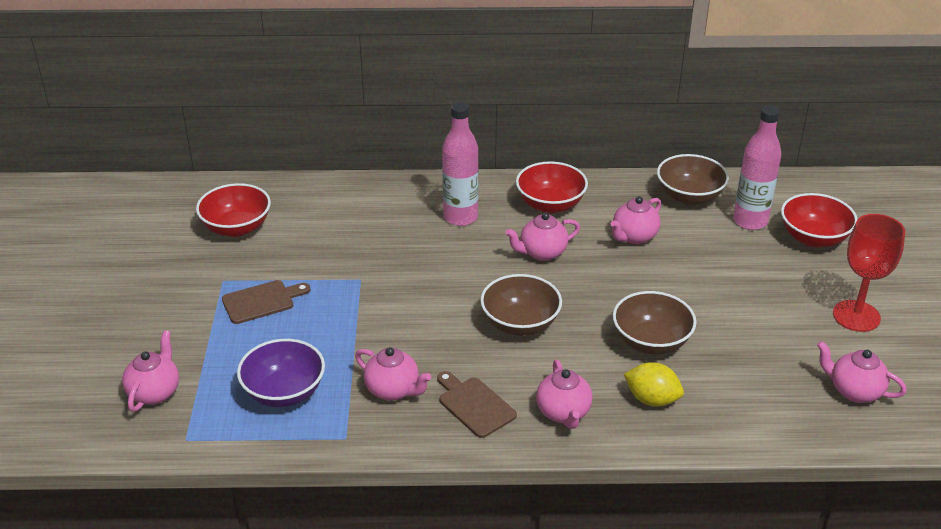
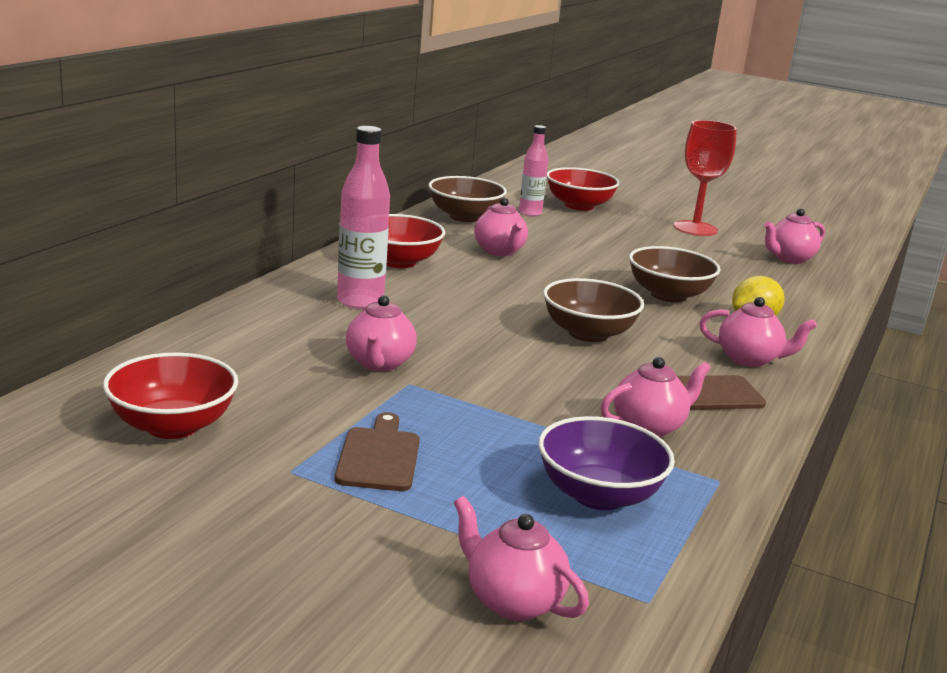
camera: 65 degrees left, 15 degrees down
(542, 253) = (477, 289): pink teapot -> pink teapot (379, 363)
(750, 221) = (530, 213): pink bottle -> pink bottle, size x0.65

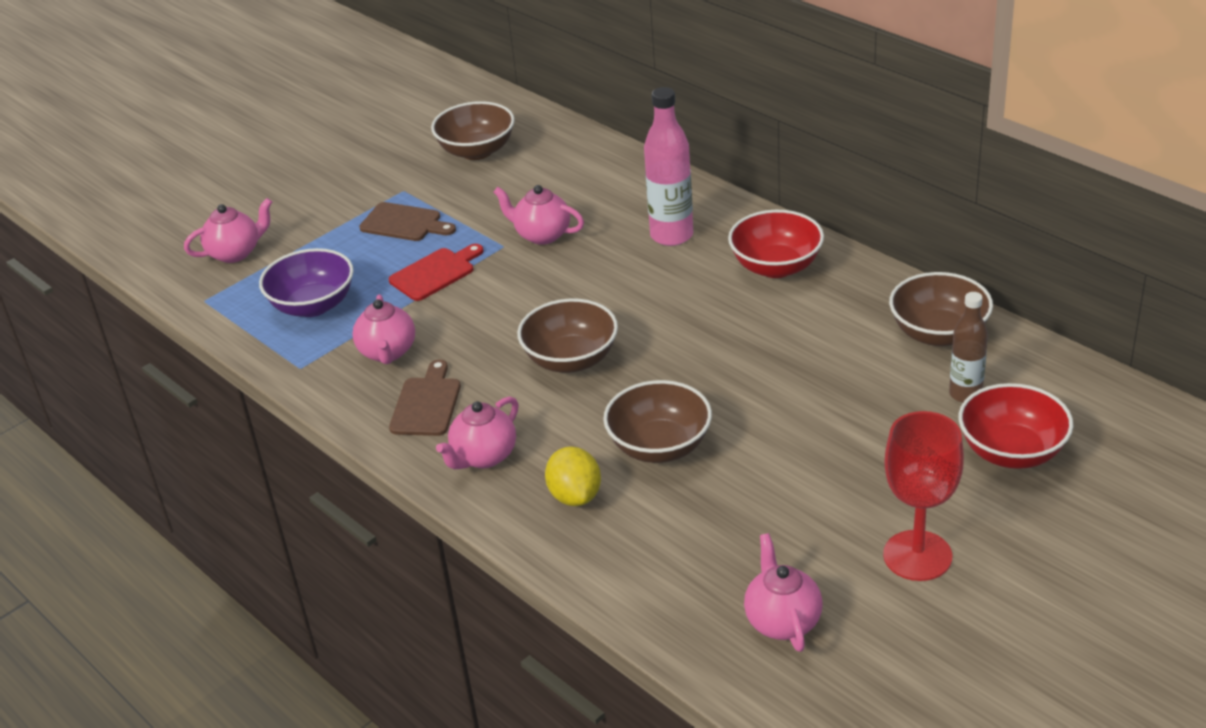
camera: 115 degrees right, 15 degrees up
(172, 426) = (477, 151): red bowl -> brown bowl
(484, 418) = (435, 273): none -> red cutting board
(499, 251) = (809, 341): pink teapot -> none
(530, 213) = (965, 394): pink bottle -> brown bottle

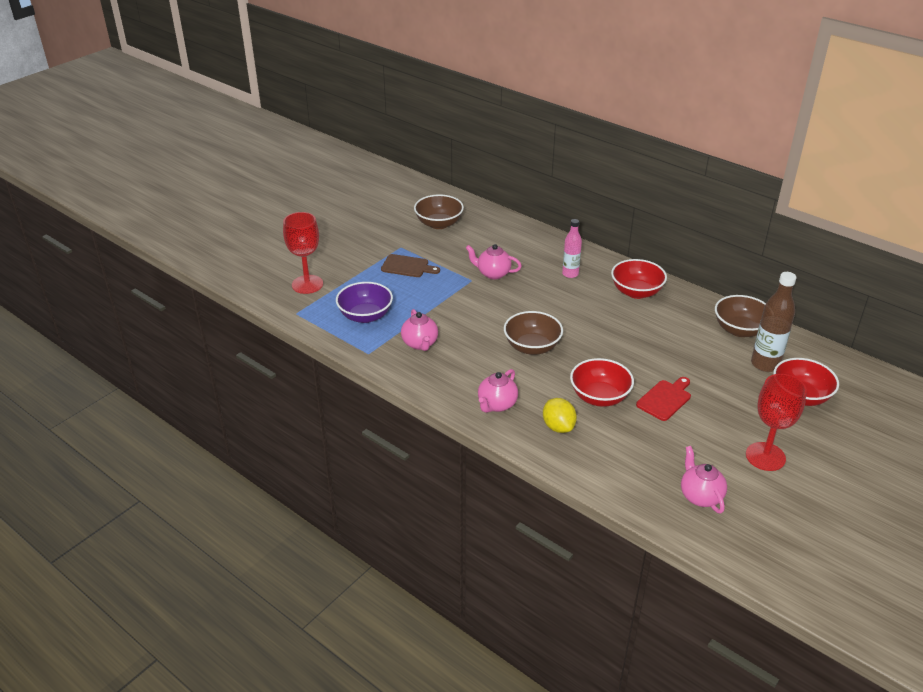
camera: 10 degrees left, 0 degrees up
(235, 253) = (307, 284): pink teapot -> red goblet
(426, 404) = (453, 374): brown cutting board -> none
(435, 273) = (435, 296): red cutting board -> red cutting board (665, 399)
(659, 446) = (599, 397): brown bowl -> red bowl
(671, 235) = (570, 274): pink bottle -> pink bottle, size x0.65
(965, 394) = (765, 364): brown bottle -> brown bottle, size x1.54

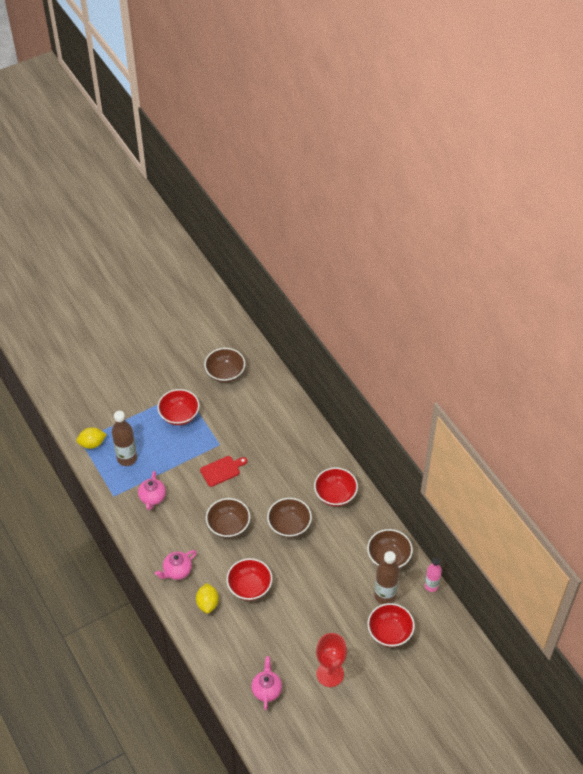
camera: 20 degrees right, 15 degrees up
(307, 284) = (99, 413): red goblet -> none
(313, 312) = (92, 443): none -> yellow lemon
(365, 316) = (127, 458): purple bowl -> brown bottle
(407, 266) = (179, 415): brown cutting board -> red bowl
(493, 273) = (239, 442): pink teapot -> none
(570, 274) = (296, 460): pink bottle -> pink bottle (431, 586)
(604, 329) = (289, 525): none -> brown bowl
(665, 399) = (293, 603): red cutting board -> red cutting board (222, 470)

